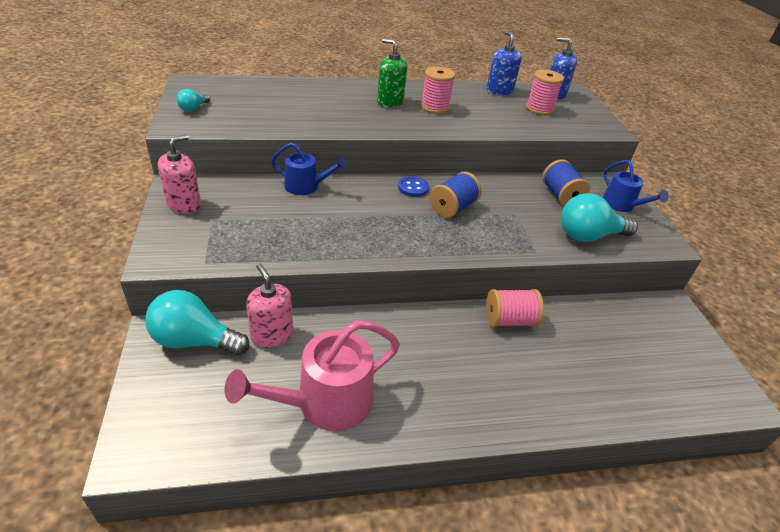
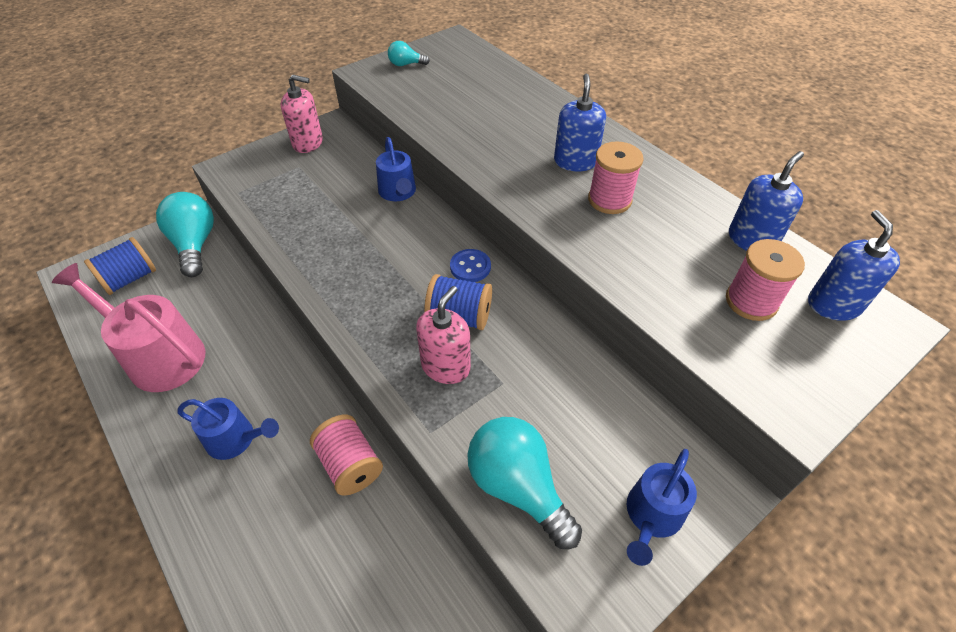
camera: 65 degrees right, 10 degrees up
(272, 335) = (224, 284): pink soap dispenser -> pink soap dispenser (445, 366)
(390, 102) = (575, 161): green soap dispenser -> blue soap dispenser
(453, 374) = (235, 439): none -> blue watering can
(560, 196) = (598, 422): blue spool -> blue spool (130, 279)

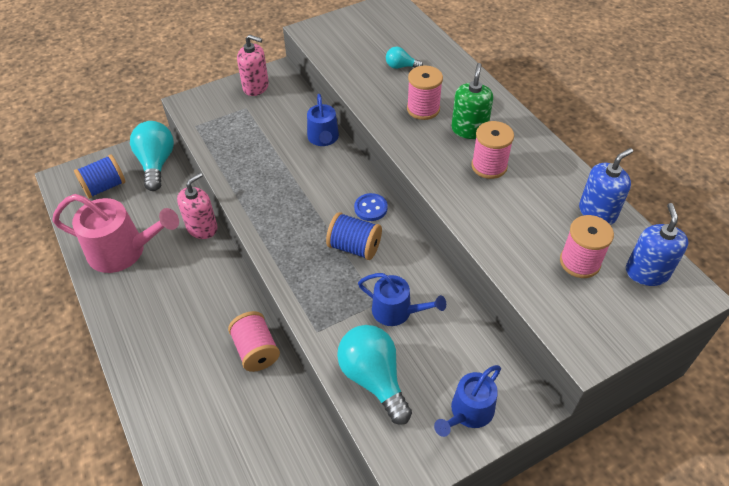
camera: 10 degrees right, 0 degrees up
(159, 356) = (123, 251): pink watering can -> pink watering can turned 150 degrees clockwise
(235, 439) = (174, 320): blue watering can -> blue watering can (396, 311)
(406, 64) = (345, 26): turquoise light bulb -> turquoise light bulb (401, 66)
(445, 366) = (337, 284): pink soap dispenser -> pink soap dispenser (202, 228)
(515, 144) = (423, 109): none -> pink spool
(575, 161) = (469, 129): blue soap dispenser -> green soap dispenser

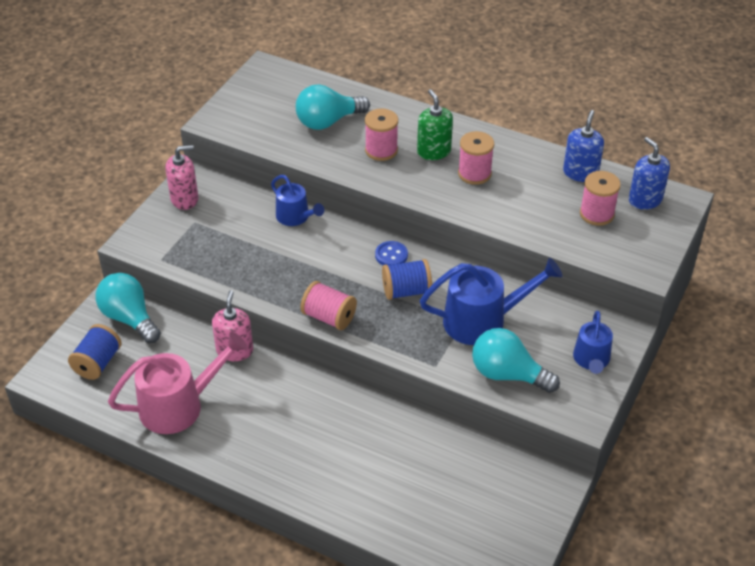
camera: 35 degrees left, 5 degrees down
(256, 350) = (379, 418): pink spool -> pink spool (329, 317)
(396, 311) = (482, 321): blue watering can -> blue watering can, size x1.68
(401, 66) = (328, 121): turquoise light bulb -> turquoise light bulb, size x2.04

